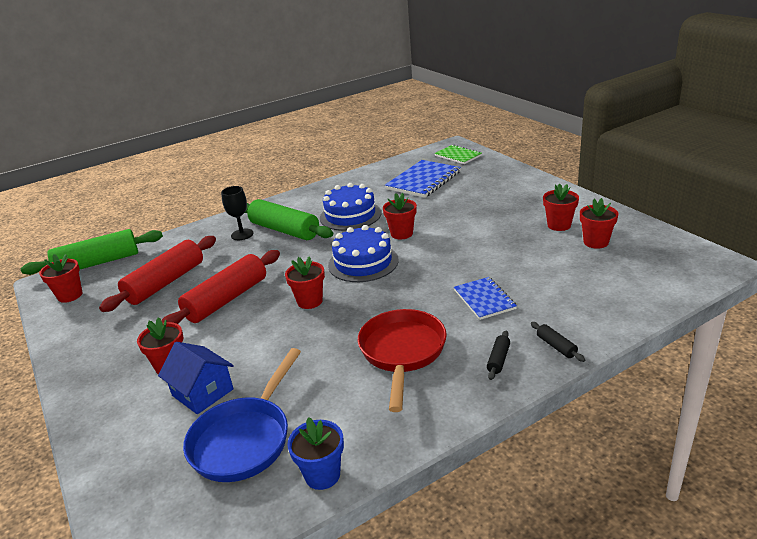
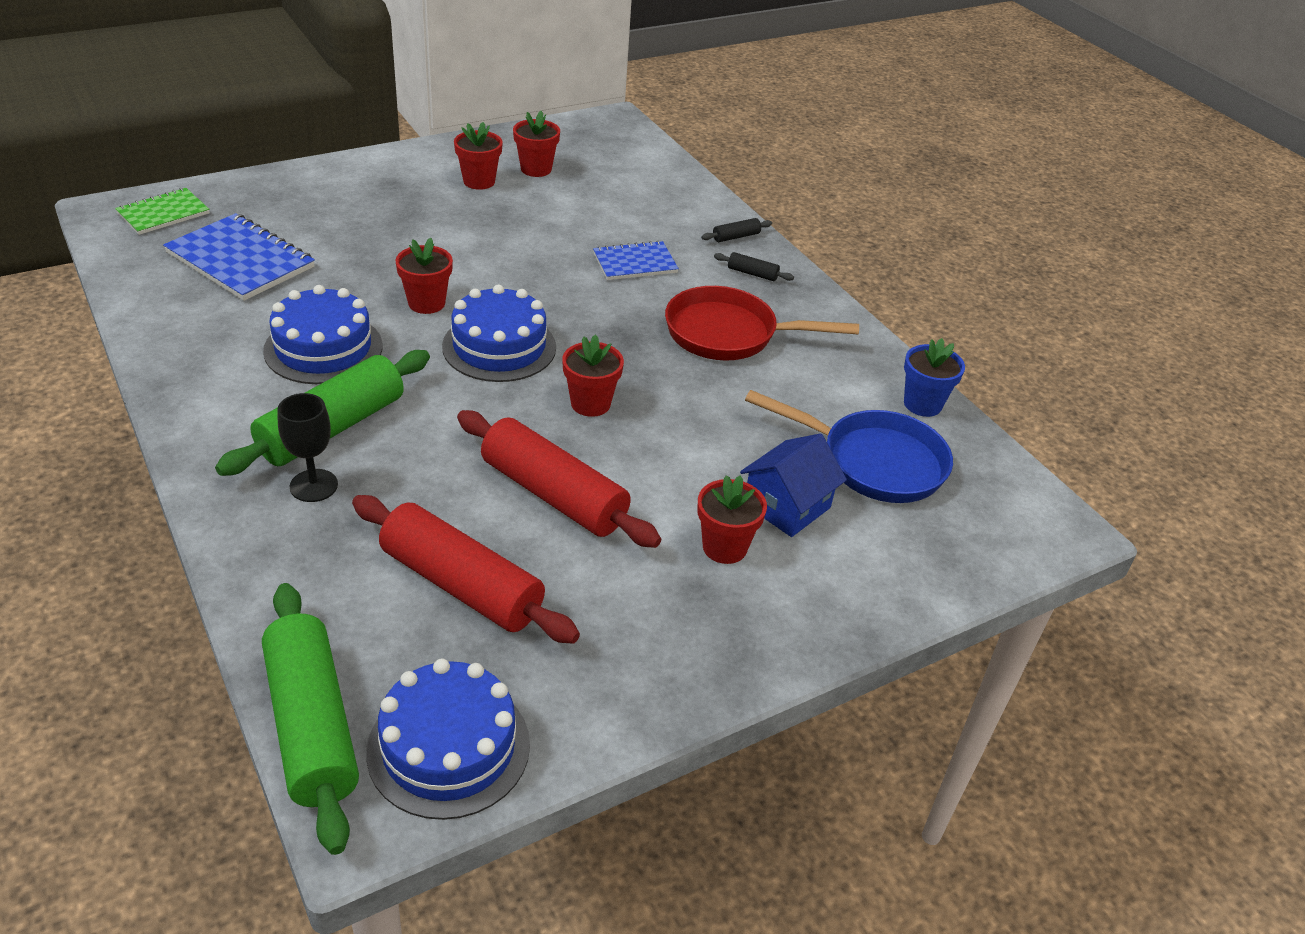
camera: 95 degrees left, 10 degrees up
(70, 295) = (449, 747): red flower pot -> blue cake

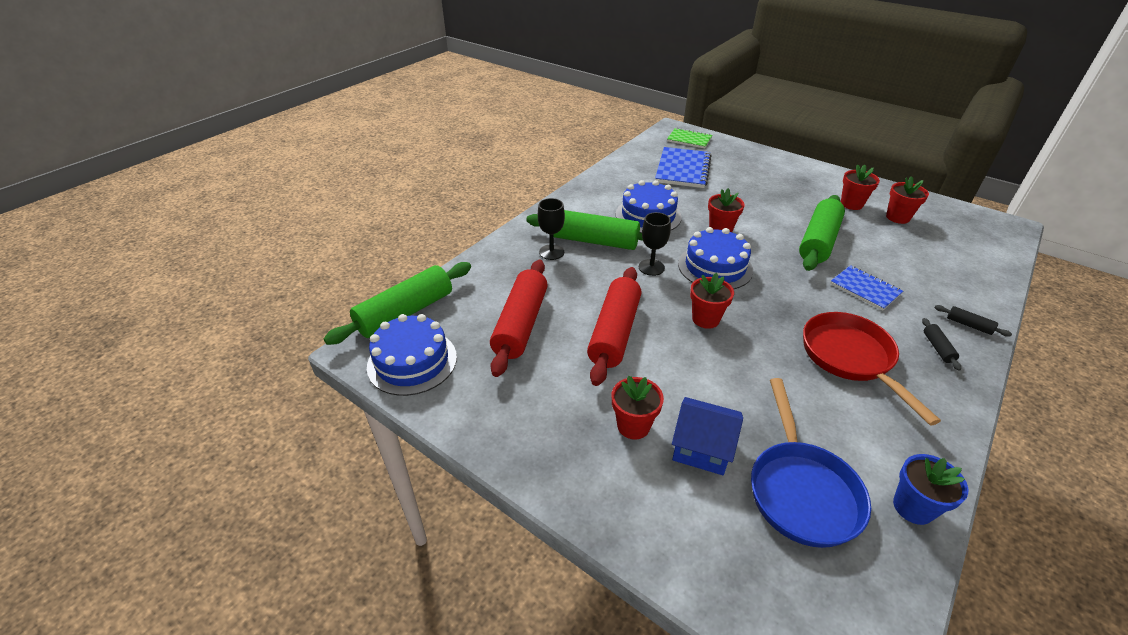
camera: 70 degrees right, 0 degrees up
(448, 401) = (651, 267): none -> black goblet
(525, 245) = (818, 241): none -> green rolling pin

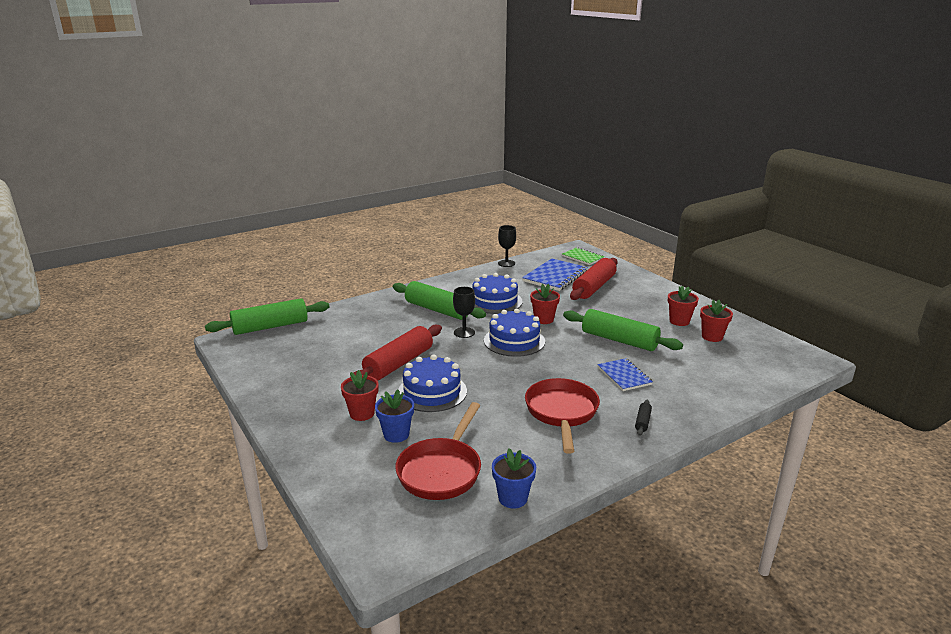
camera: 20 degrees right, 15 degrees down
(412, 361) = (252, 352): blue cake -> blue cake (432, 392)
(521, 324) = (339, 347): red rolling pin -> red rolling pin (594, 287)
(551, 252) = (399, 311): black goblet -> black goblet (506, 263)
(702, 448) = (396, 434): blue house -> blue flower pot
(705, 319) = (473, 369): red flower pot -> none
(801, 490) = (442, 470): blue pan -> red pan
(818, 241) = (619, 340): green rolling pin -> green rolling pin turned 75 degrees clockwise
(968, 325) = (688, 414): black rolling pin -> none

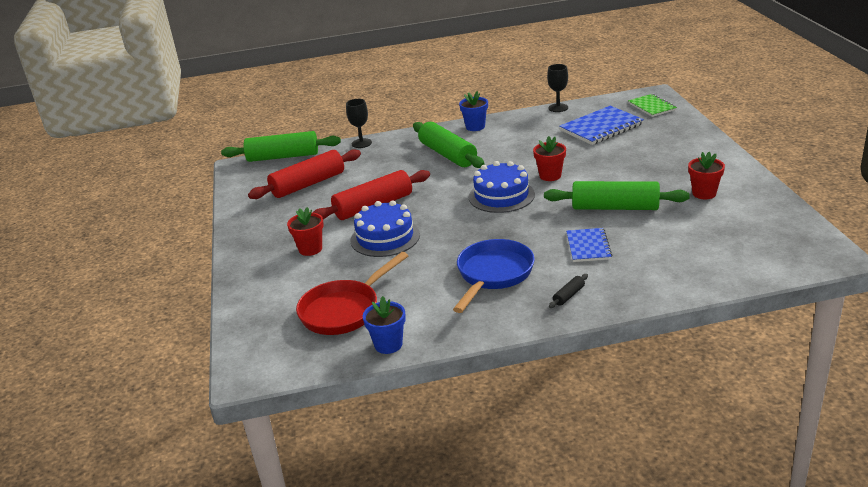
camera: 25 degrees right, 5 degrees up
(396, 434) = (327, 272): blue flower pot -> blue flower pot (475, 127)
(464, 332) = (457, 181): black goblet -> black goblet (361, 143)
(495, 301) = (513, 150): blue cake -> none
(561, 413) = (493, 275): red pan -> blue pan
(594, 287) = (636, 144): red rolling pin -> red rolling pin (308, 184)
(619, 340) = (615, 207): green rolling pin -> green rolling pin turned 45 degrees counterclockwise
(712, 337) = (728, 215): red flower pot -> none

